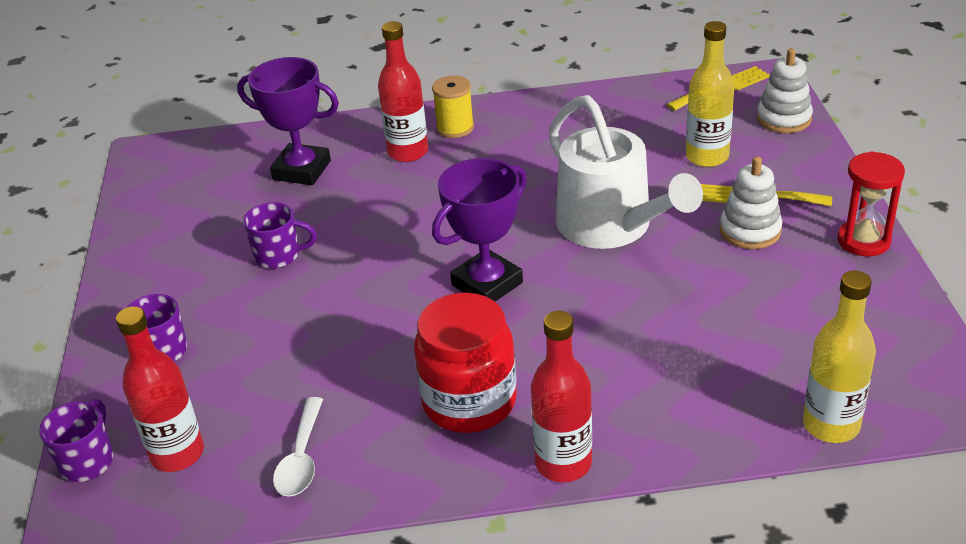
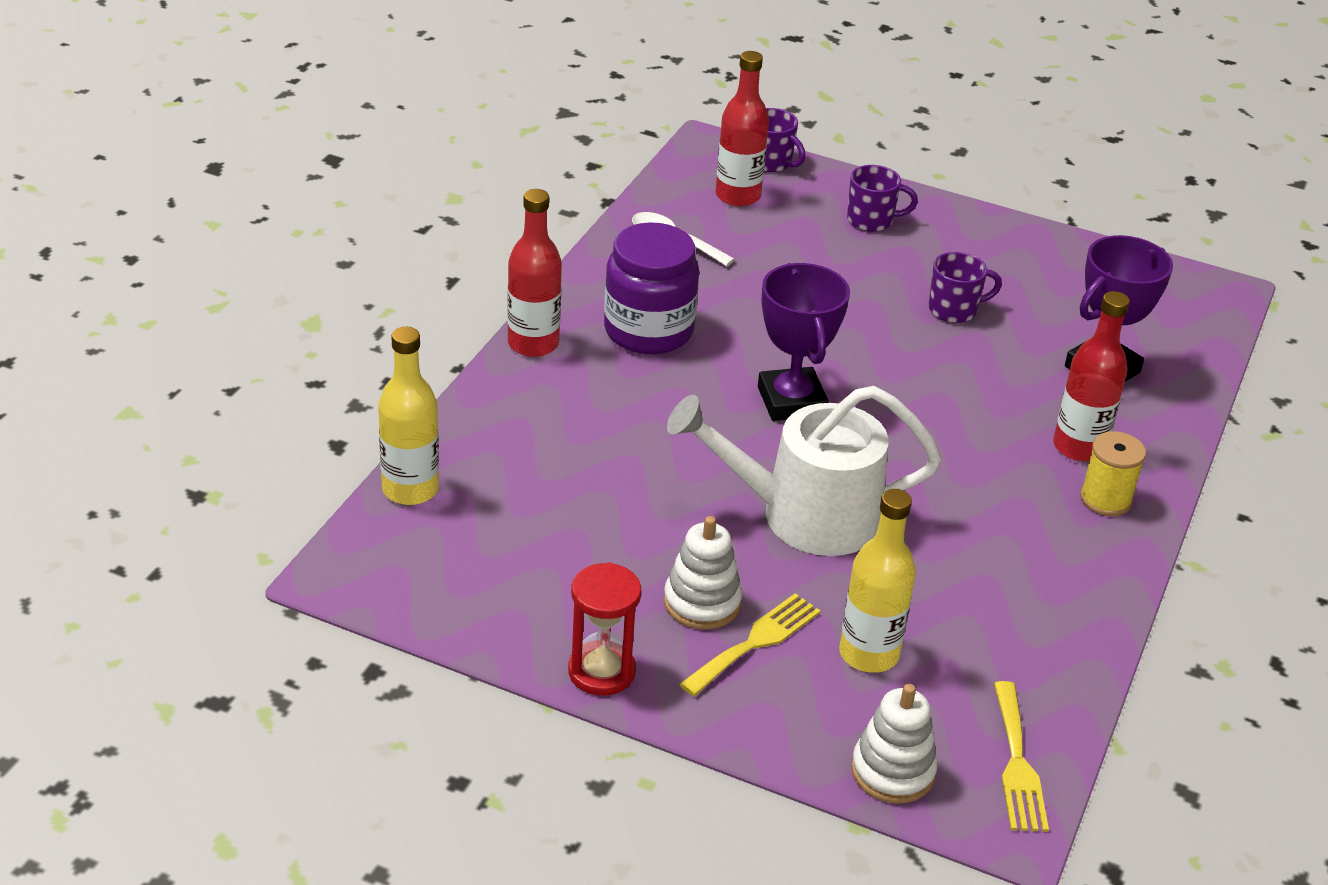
camera: 115 degrees right, 0 degrees up
(279, 255) = (954, 310): purple mug -> purple mug turned 135 degrees counterclockwise
(469, 402) = (648, 331): red jar -> purple jar

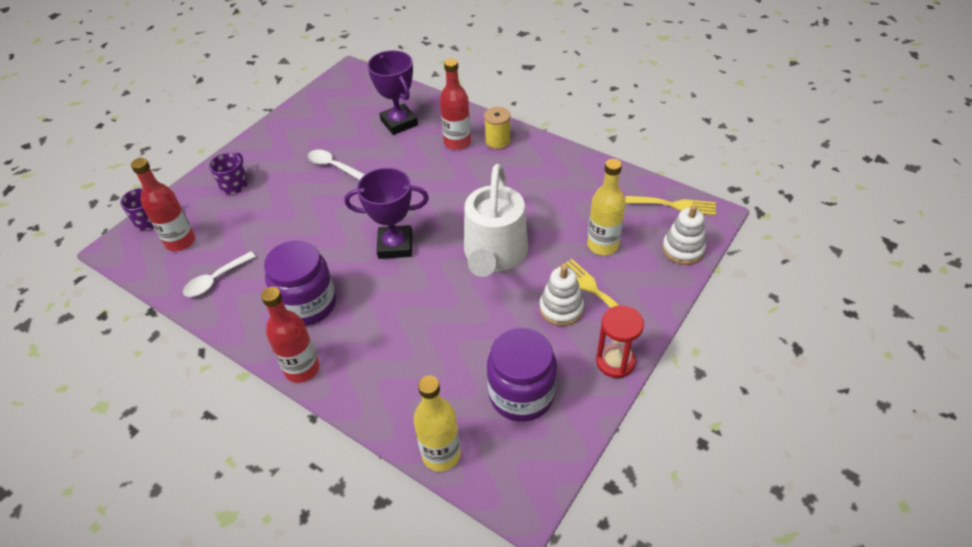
camera: 75 degrees left, 10 degrees up
(521, 564) = (521, 394): none -> purple jar
(954, 310) = (332, 166): purple mug -> white spoon

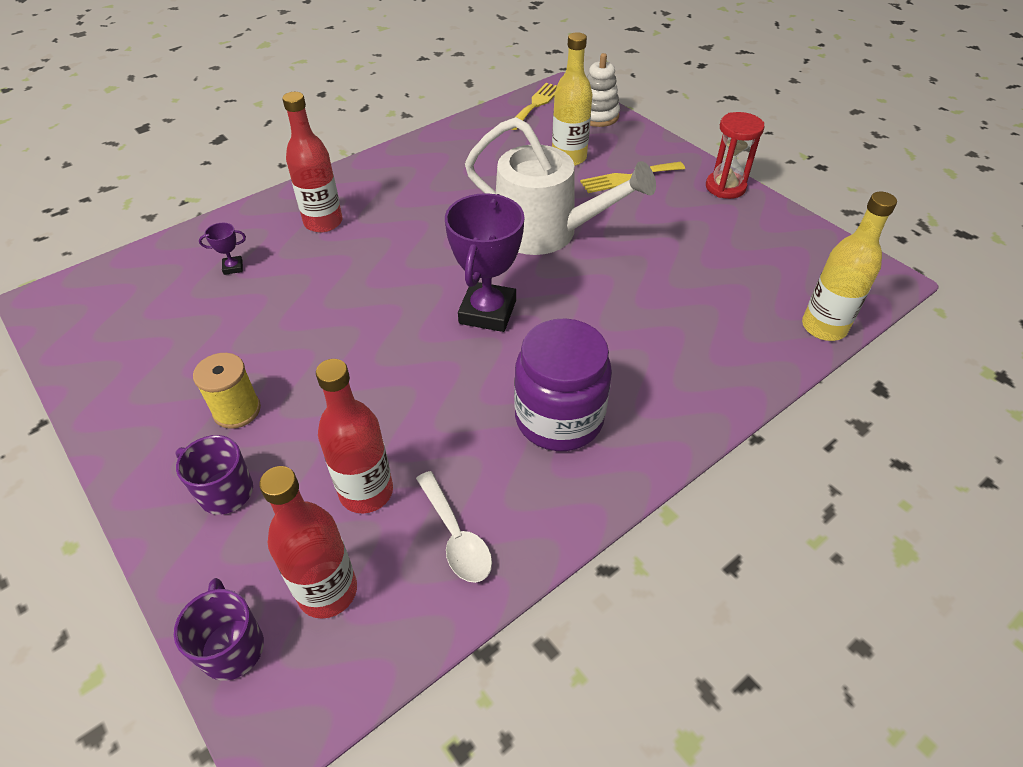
camera: 75 degrees left, 0 degrees up
(302, 369) = (676, 438): red bottle -> red bottle (366, 492)
(332, 166) = (274, 353): white spoon -> none
(399, 123) = (233, 267): purple trophy -> purple trophy, size x0.41
(497, 141) = (349, 190): yellow spool -> yellow spool (237, 410)
(521, 394) = (754, 254): purple jar -> none
(561, 308) = (646, 203): white stacking toy -> none

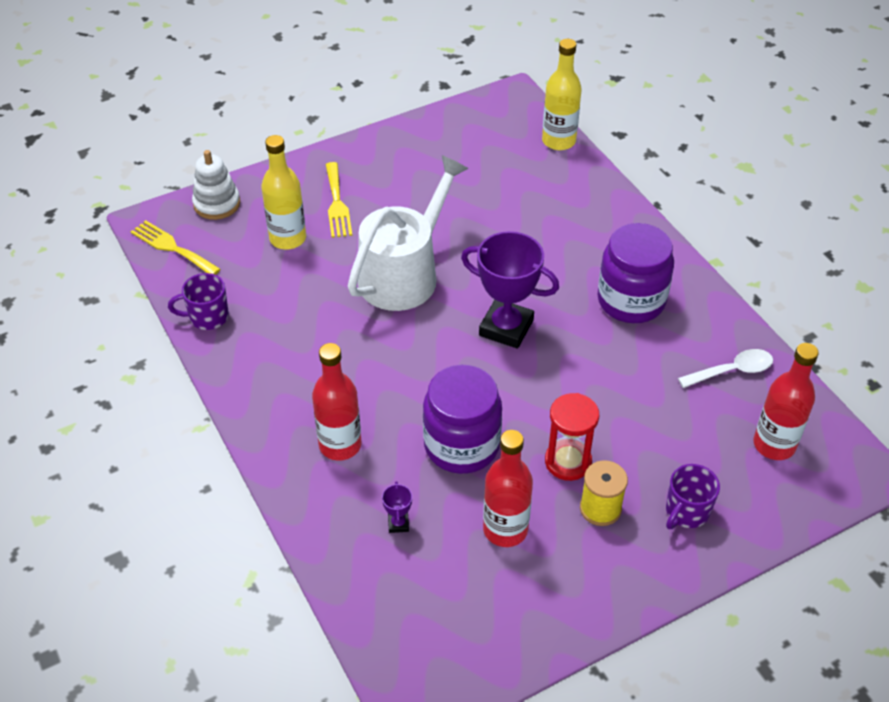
camera: 80 degrees left, 0 degrees up
(232, 647) = (816, 498): purple mug -> purple mug (207, 317)
(324, 296) = (461, 445): none -> purple jar
(366, 492) = (691, 420): red bottle -> red bottle (505, 529)
(725, 187) = (372, 146): red hourglass -> red hourglass (568, 462)

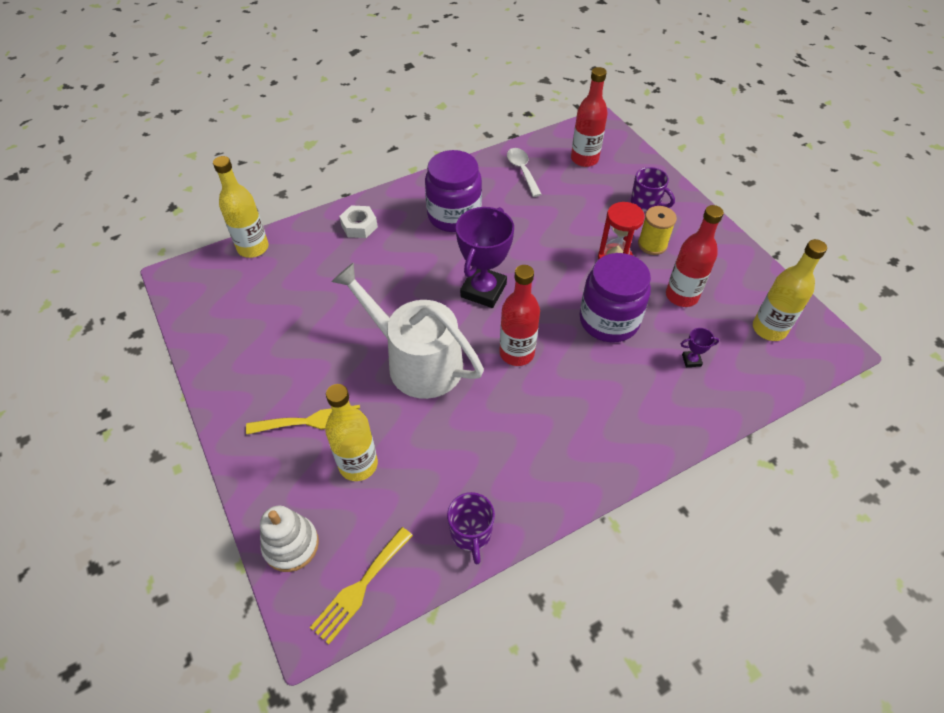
camera: 90 degrees left, 5 degrees up
(340, 445) = (621, 403): red bottle -> red bottle (517, 353)
(449, 624) = (769, 329): none -> yellow bottle
(602, 218) = (359, 226): none -> white nut

